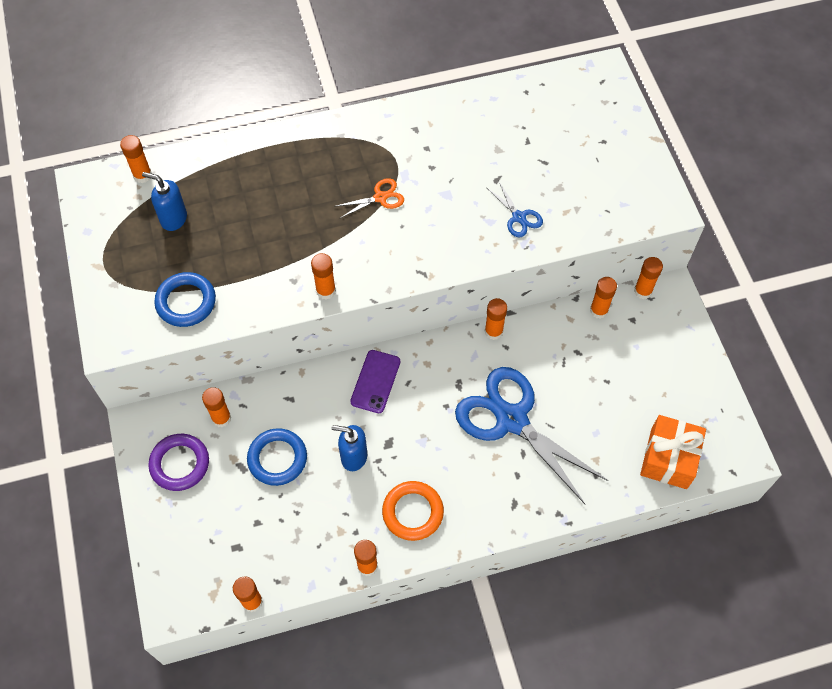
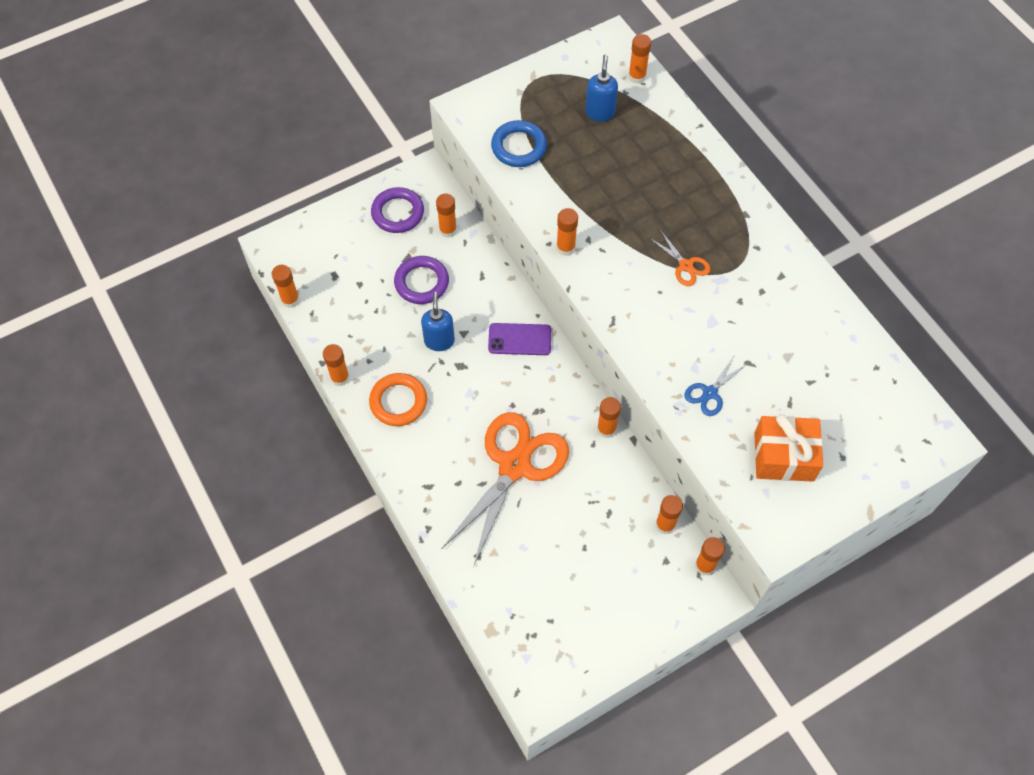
camera: 75 degrees right, 0 degrees up
(277, 458) = (421, 282): blue ring -> purple ring
(511, 420) = (514, 466): blue scissors -> orange scissors
(668, 458) = (514, 623): orange gift -> orange gift (783, 456)

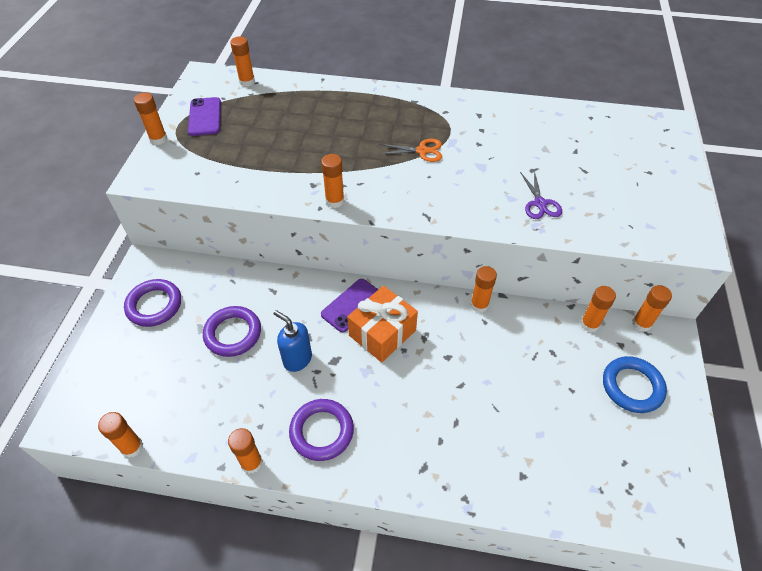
camera: 50 degrees left, 10 degrees down
(398, 402) = (322, 431): orange ring -> purple ring
(448, 230) = (209, 284): orange glue stick -> orange glue stick (158, 139)
(514, 466) = (459, 387): orange scissors -> none
(519, 147) = (218, 170): blue ring -> blue ring (632, 386)
(565, 86) = (205, 117): none -> purple phone
(600, 112) = (249, 114): blue soap dispenser -> none
(710, 393) = (540, 203): blue scissors -> purple scissors
(783, 456) = (626, 199): orange gift -> orange gift (382, 333)

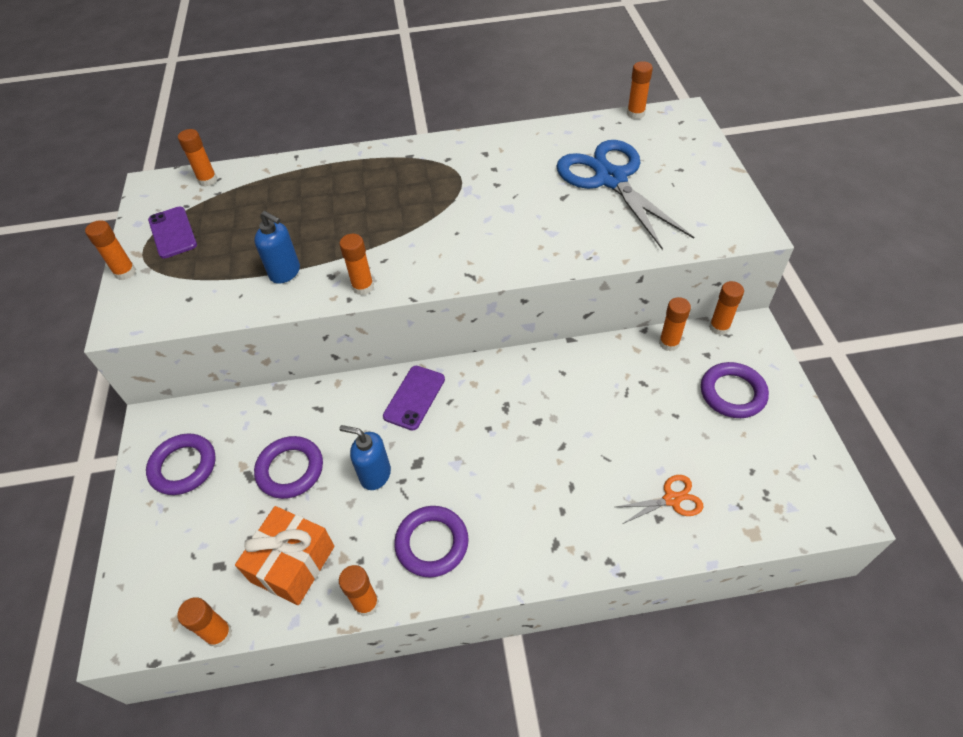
camera: 15 degrees left, 0 degrees up
(278, 172) = (285, 273): none -> blue soap dispenser
(382, 333) = (458, 417): orange gift -> orange gift (292, 563)
(422, 151) = (438, 207): orange scissors -> orange scissors (671, 499)
(479, 305) = (550, 357): orange glue stick -> orange glue stick (635, 114)
(540, 203) = (584, 230): purple scissors -> none
(581, 165) = (610, 179): none -> blue scissors
(632, 386) = (732, 393): blue ring -> purple ring

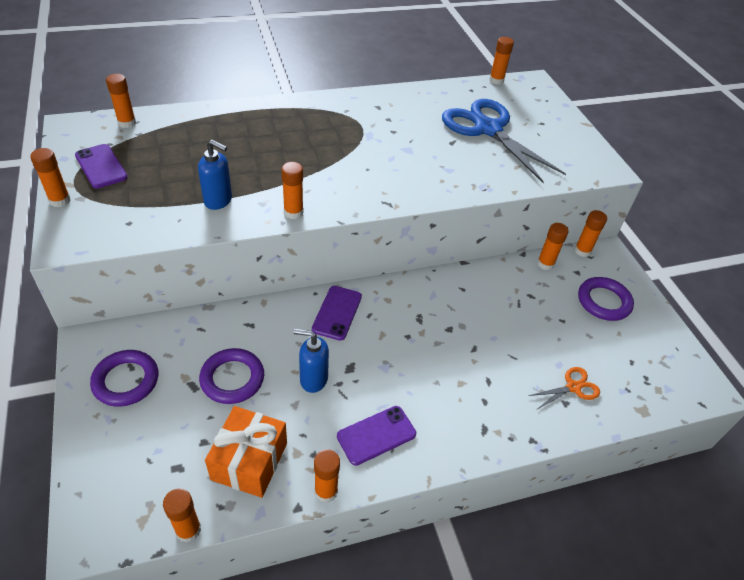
camera: 15 degrees left, 5 degrees down
(432, 543) = (376, 435): purple ring -> purple phone

